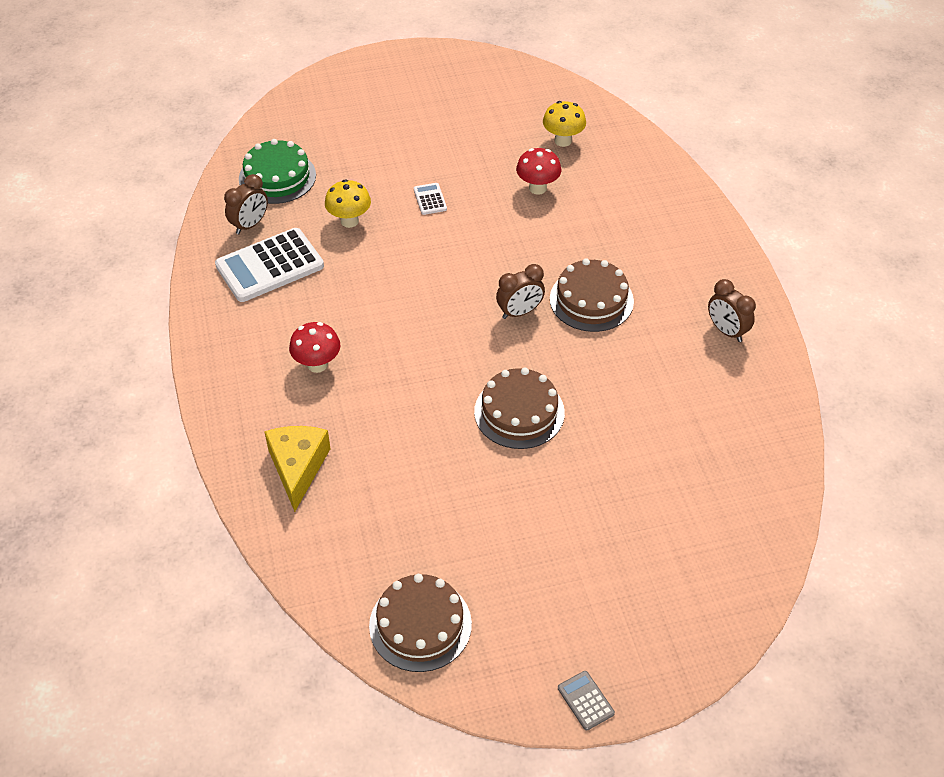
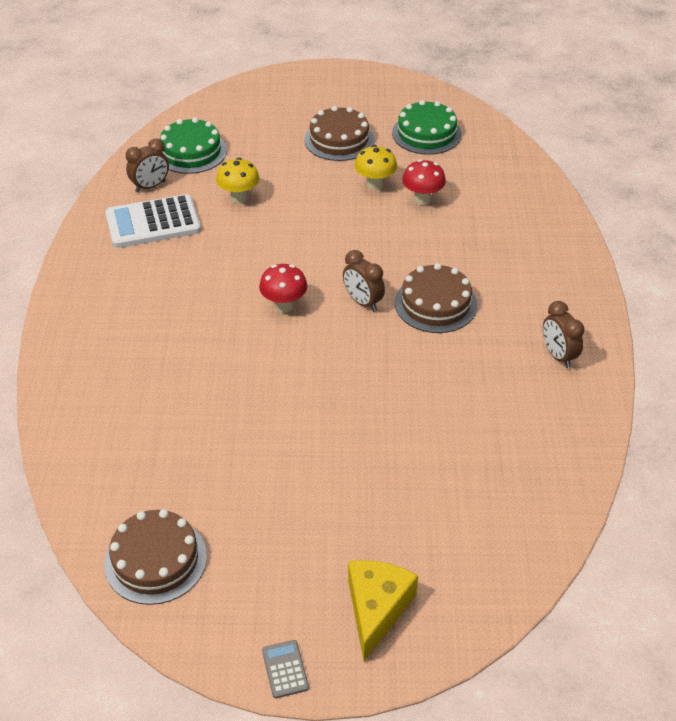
camera: 15 degrees right, 5 degrees down
(298, 467) = (104, 396): yellow cheese -> yellow cheese (376, 609)
(317, 364) = (159, 312): red mushroom -> red mushroom (284, 306)
(430, 199) = (319, 192): white calculator -> none
(515, 113) = (426, 133): none -> green cake
(519, 312) = (363, 302): brown clock -> brown clock turned 60 degrees clockwise
(519, 412) = (327, 389): brown cake -> brown cake (339, 140)
(563, 141) = (462, 163): yellow mushroom -> yellow mushroom (375, 185)

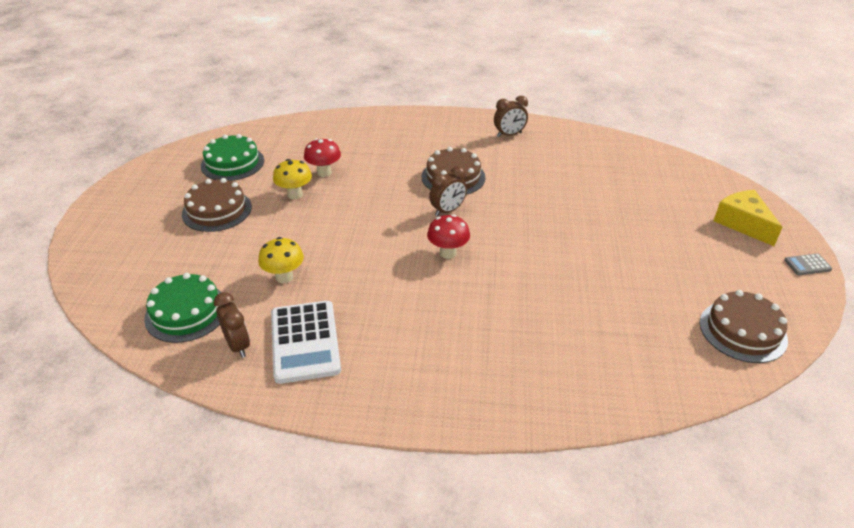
camera: 85 degrees left, 5 degrees down
(376, 609) = (743, 223): yellow cheese -> yellow cheese turned 45 degrees clockwise

